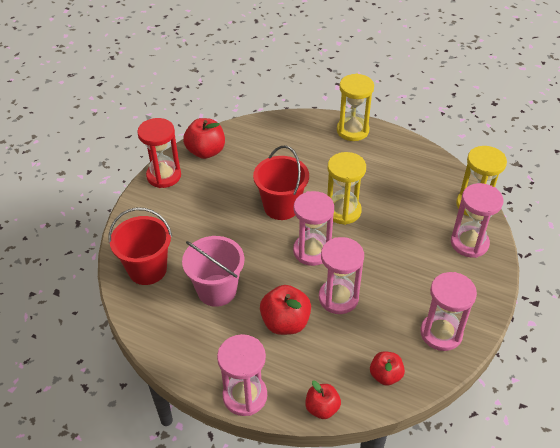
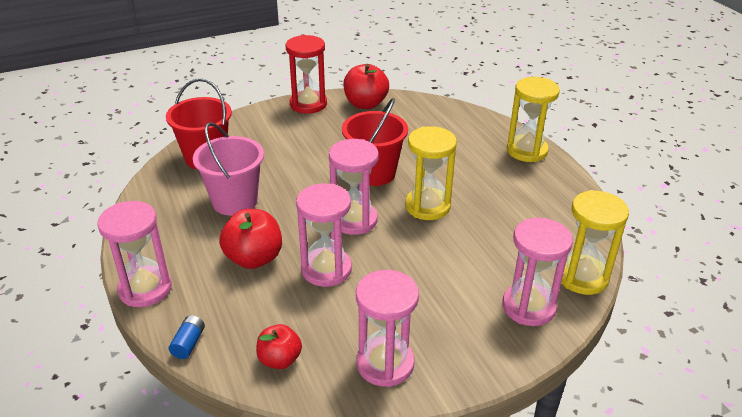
camera: 40 degrees right, 10 degrees down
(322, 408) = (188, 343): red apple -> blue battery

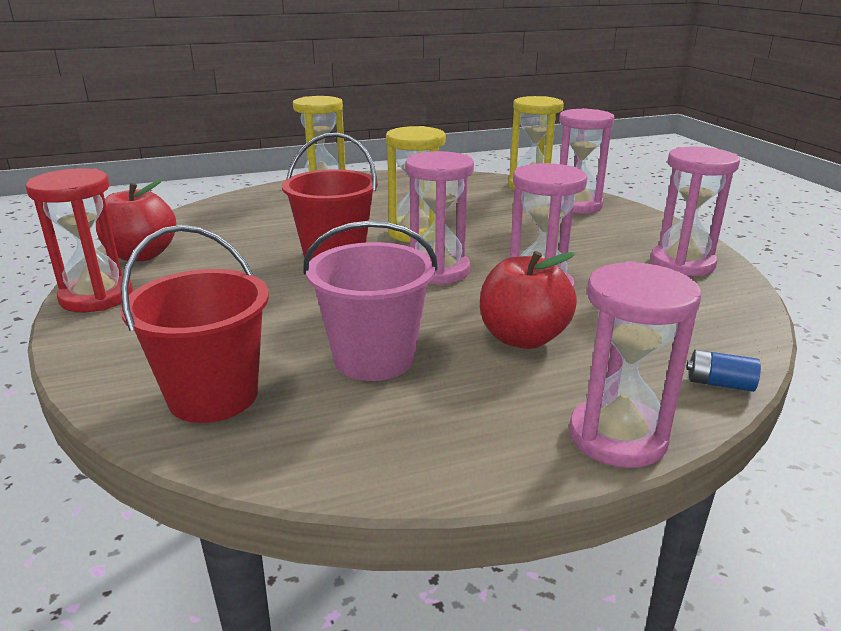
camera: 85 degrees left, 10 degrees down
(280, 359) = (709, 317): red apple -> none

